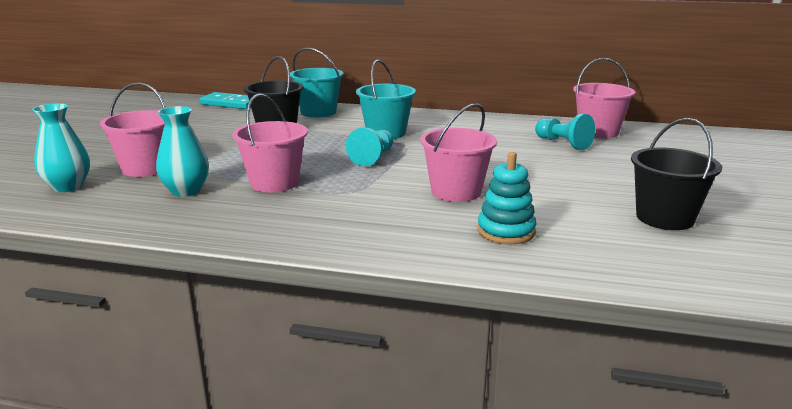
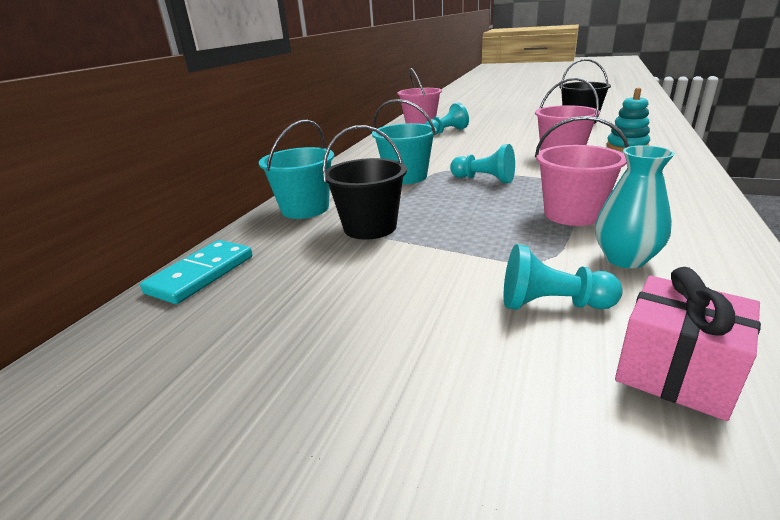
camera: 80 degrees left, 5 degrees up
(68, 187) = (675, 372): turquoise vase -> pink gift
(145, 168) = (552, 304): pink bucket -> turquoise pawn

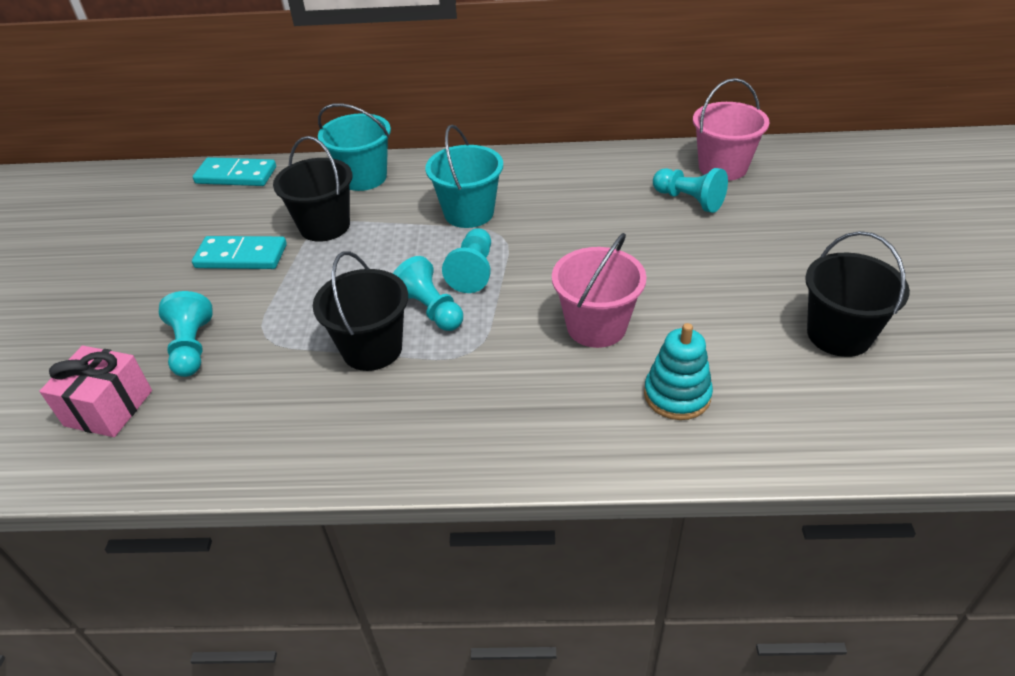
camera: 70 degrees right, 15 degrees up
(385, 272) = (241, 256): none -> turquoise domino
(526, 193) = (430, 310): none -> turquoise pawn
(572, 214) = (372, 349): pink bucket -> black bucket
(625, 259) = (268, 387): turquoise vase -> none

